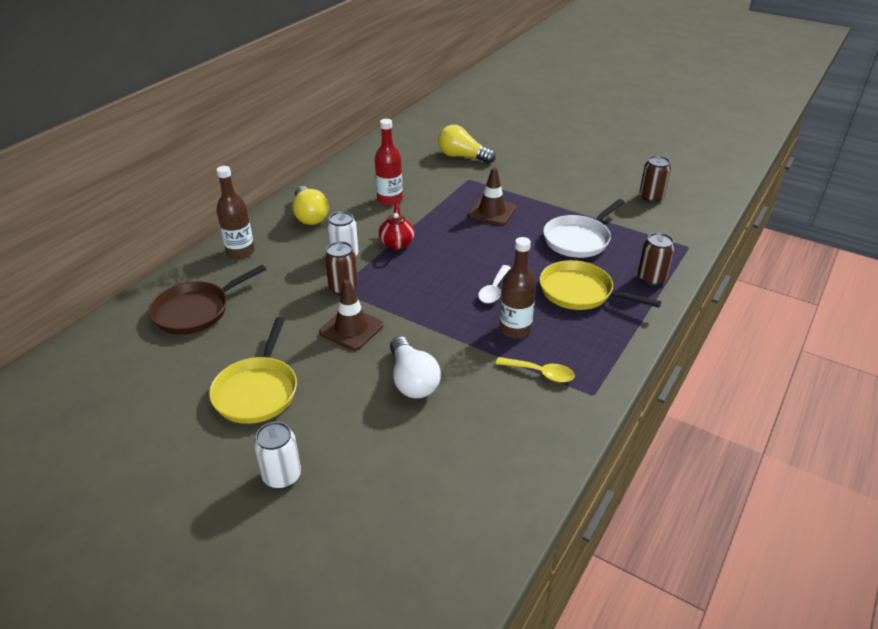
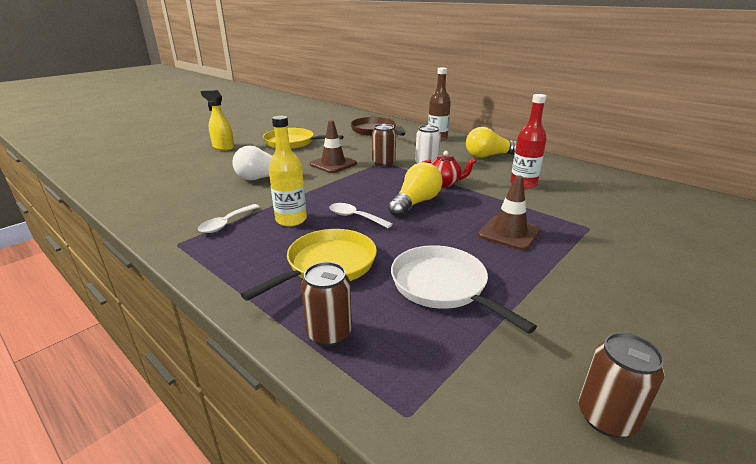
camera: 100 degrees right, 10 degrees down
(282, 476) = (223, 147): white can -> yellow spray bottle
(462, 157) = (653, 229): yellow light bulb -> yellow light bulb (415, 203)
(515, 329) = (291, 220): brown bottle -> yellow bottle
(540, 373) = (226, 223): yellow spoon -> white spoon

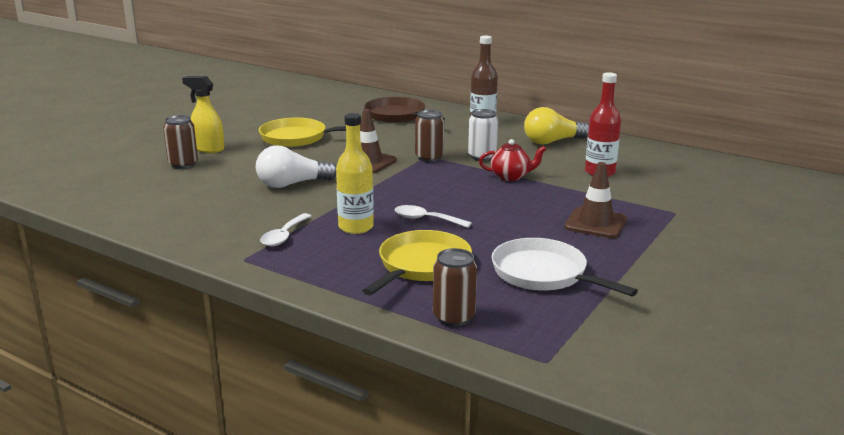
camera: 10 degrees left, 5 degrees down
(415, 203) = (486, 200): yellow light bulb -> none
(606, 417) = (699, 347): brown can -> brown can (183, 164)

